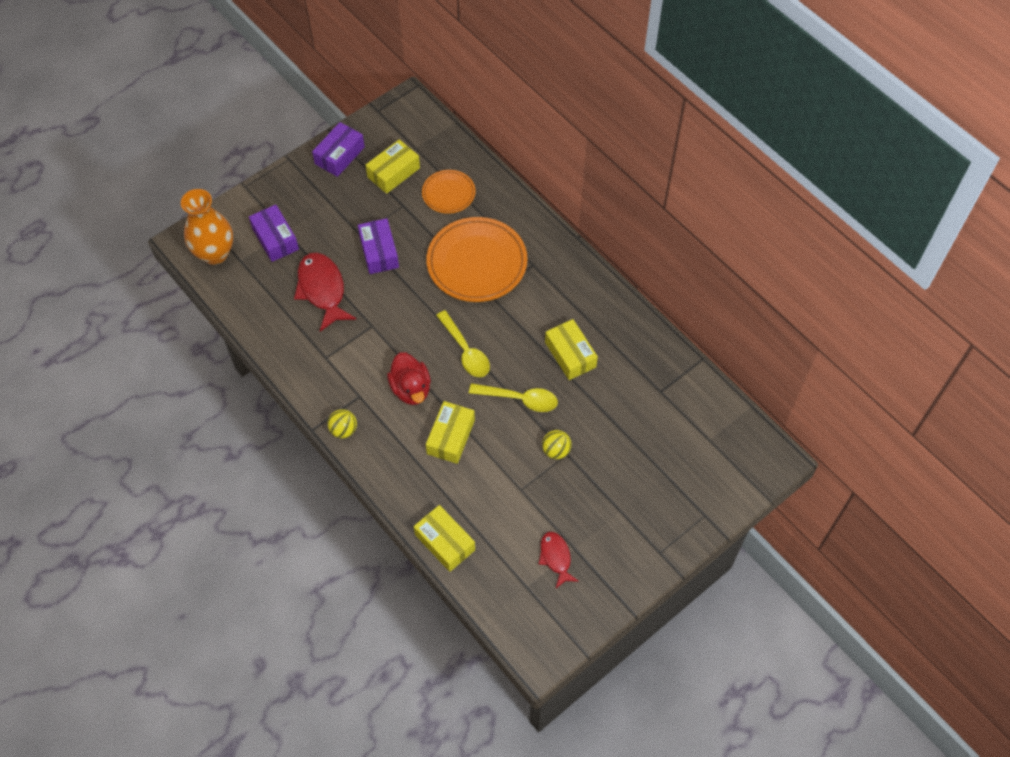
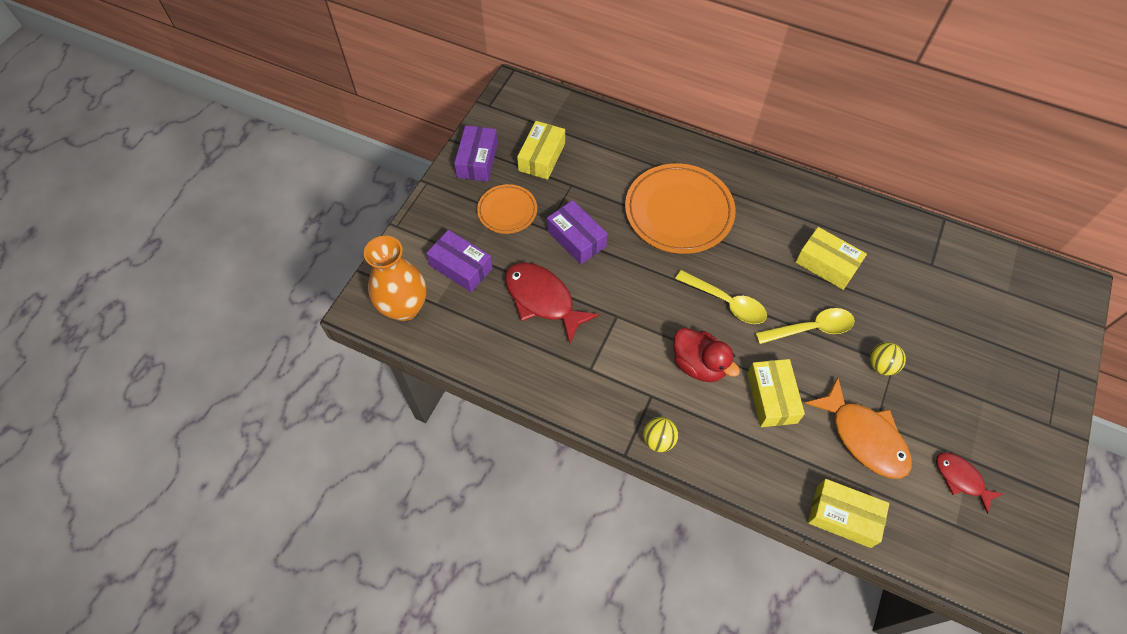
camera: 25 degrees left, 0 degrees up
(448, 193) = (608, 157): orange plate -> orange plate (507, 211)
(502, 495) = (863, 436): none -> orange fish

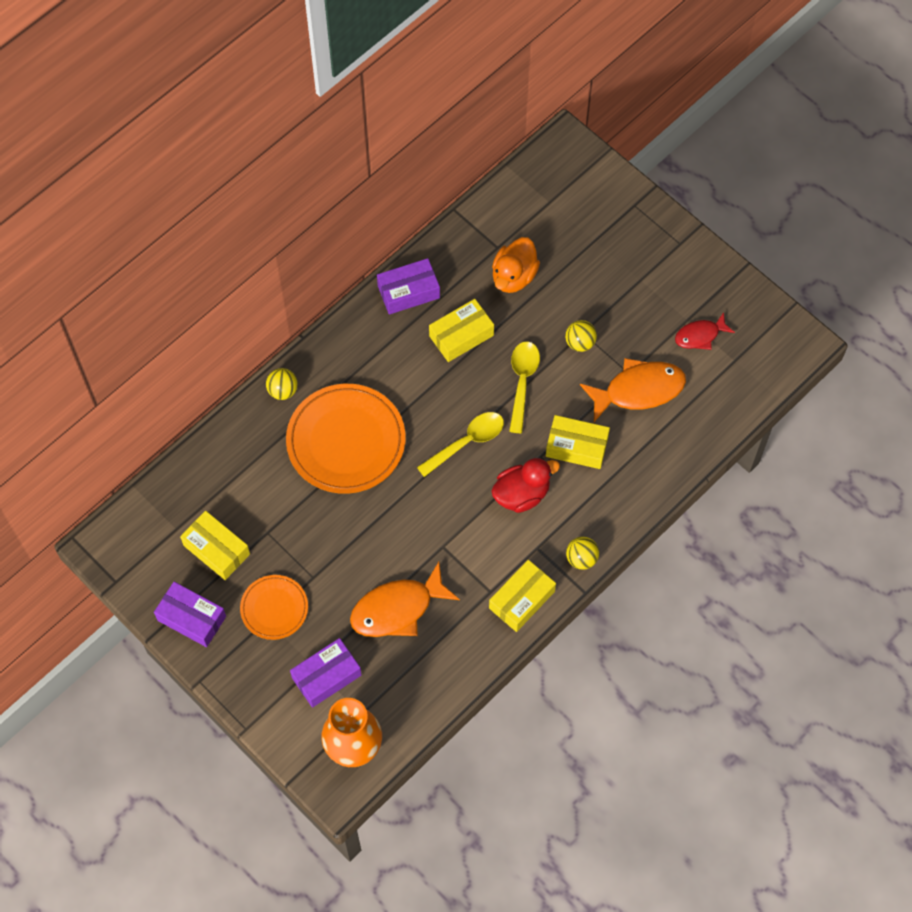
camera: 70 degrees left, 5 degrees up
(543, 300) = (397, 609): red fish -> orange fish
(576, 238) = (338, 551): purple box -> purple box (408, 292)
(700, 154) = (283, 390): none -> yellow ball
(843, 516) = (699, 440): yellow box -> yellow box (521, 600)
(912, 287) = (514, 276): none -> orange duck

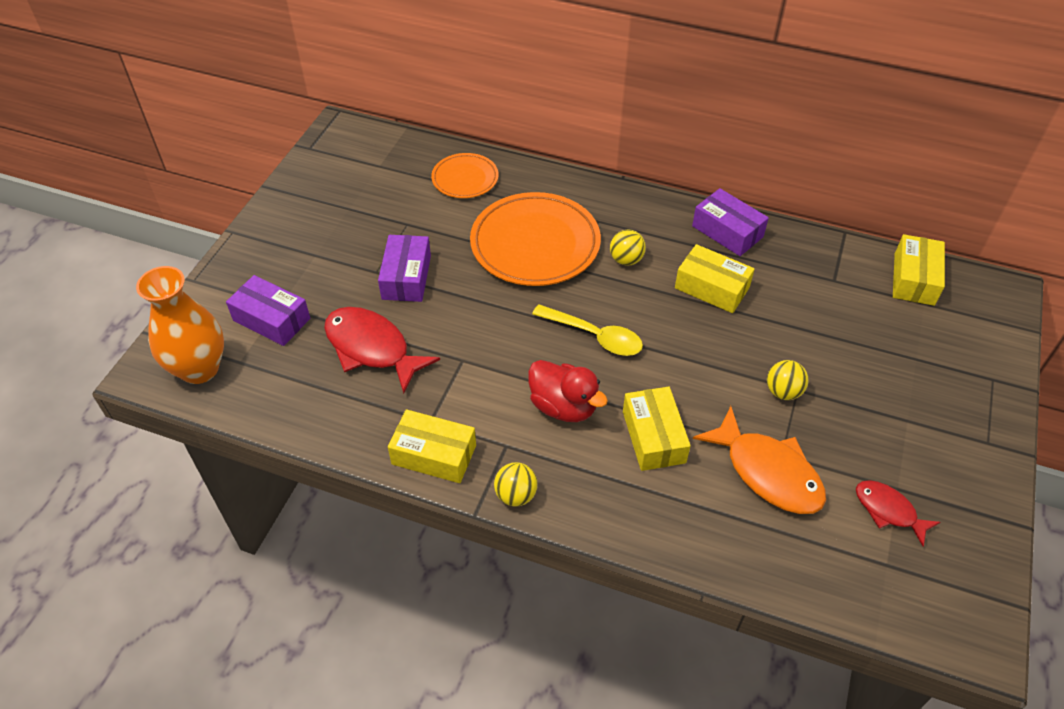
camera: 65 degrees right, 15 degrees down
(191, 618) = (294, 205): purple box -> purple box (406, 277)
(216, 549) = (372, 197): yellow box -> yellow box (914, 279)
(274, 608) = (329, 256): orange plate -> orange plate (465, 179)
(283, 390) = (559, 183): yellow ball -> yellow ball (626, 260)
(397, 609) = (372, 348): orange fish -> red fish
(514, 276) = (813, 305): orange duck -> none
(522, 382) = (697, 357): yellow spoon -> none

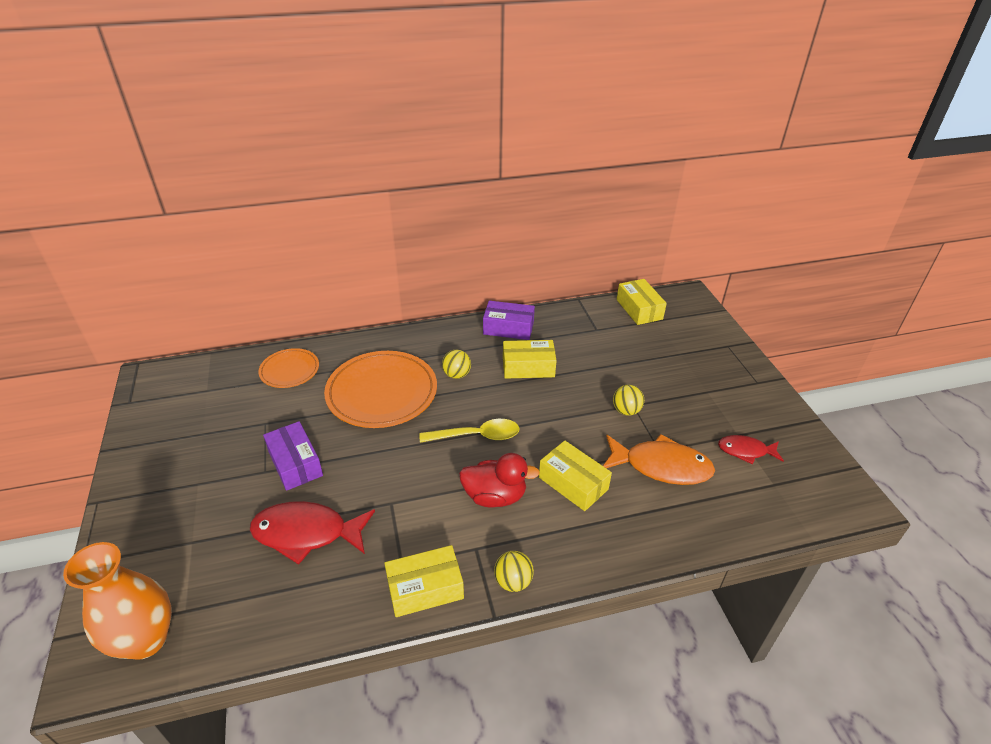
camera: 35 degrees left, 10 degrees down
(271, 319) = (192, 557): purple box -> none

